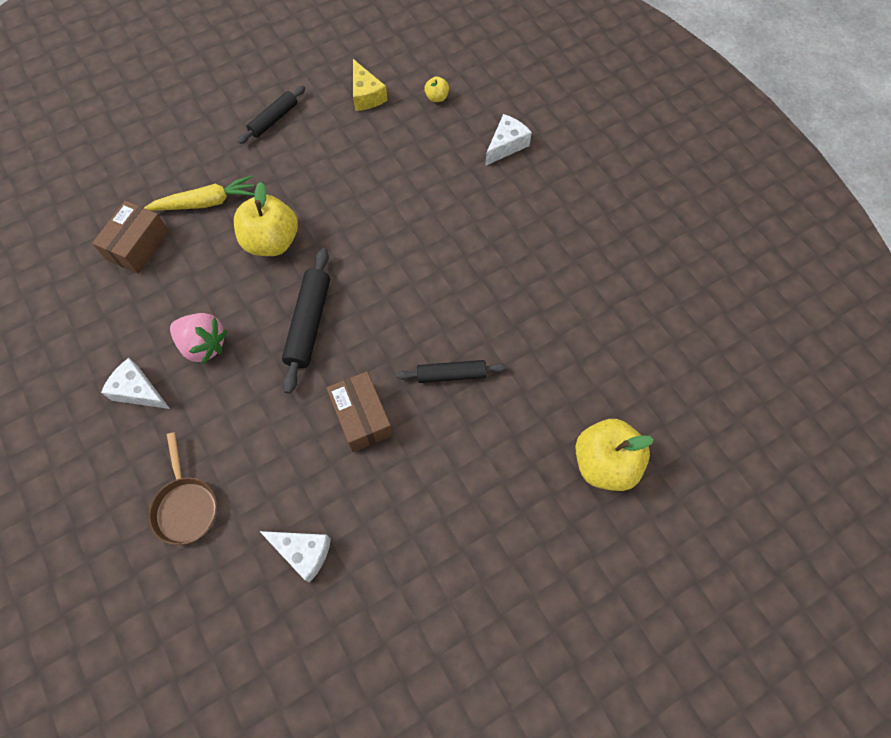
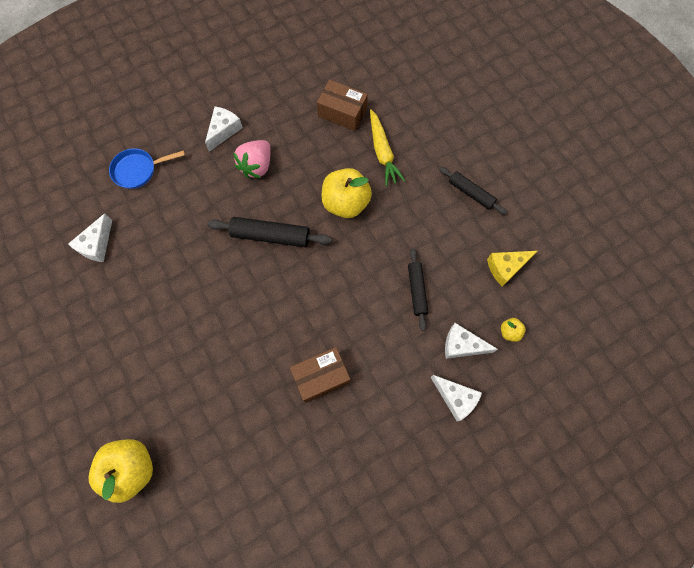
camera: 90 degrees right, 5 degrees up
(186, 506) = (138, 170): brown pan -> blue pan
(362, 417) = (190, 278): brown box -> brown box (321, 377)
(451, 137) = (462, 345): none -> white cheese
(451, 375) = (219, 345): black rolling pin -> black rolling pin (416, 290)

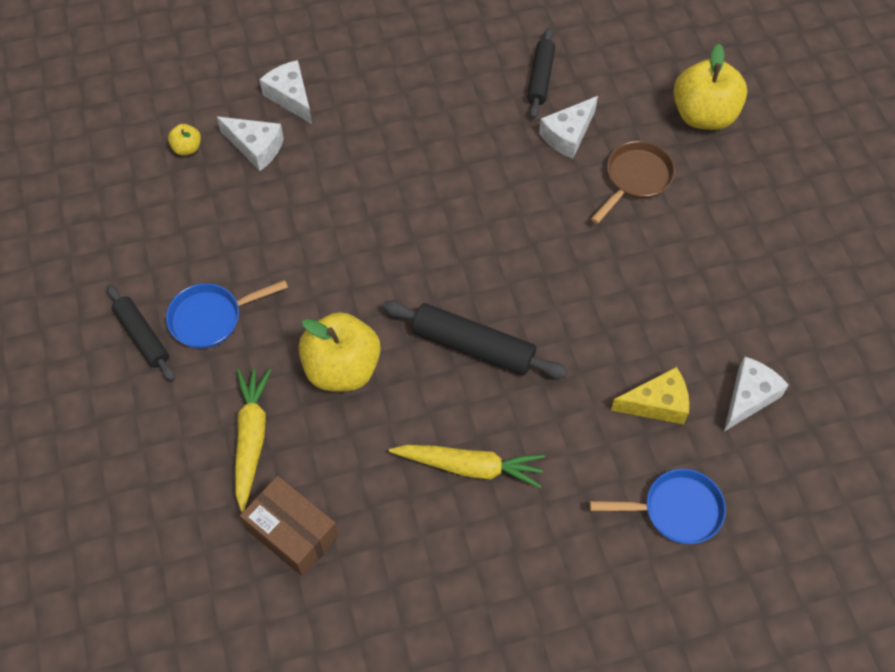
camera: 165 degrees left, 10 degrees down
(181, 390) = (635, 179): none -> brown pan
(224, 131) = (514, 550): white cheese -> white cheese (568, 135)
(256, 166) = (470, 467): pink strawberry -> yellow carrot
(321, 377) = (450, 154): brown box -> none
(416, 290) = (286, 223): black rolling pin -> black rolling pin (540, 78)
(435, 214) = (211, 318): none -> blue pan
(506, 267) = (148, 223): yellow cheese -> yellow cheese (657, 404)

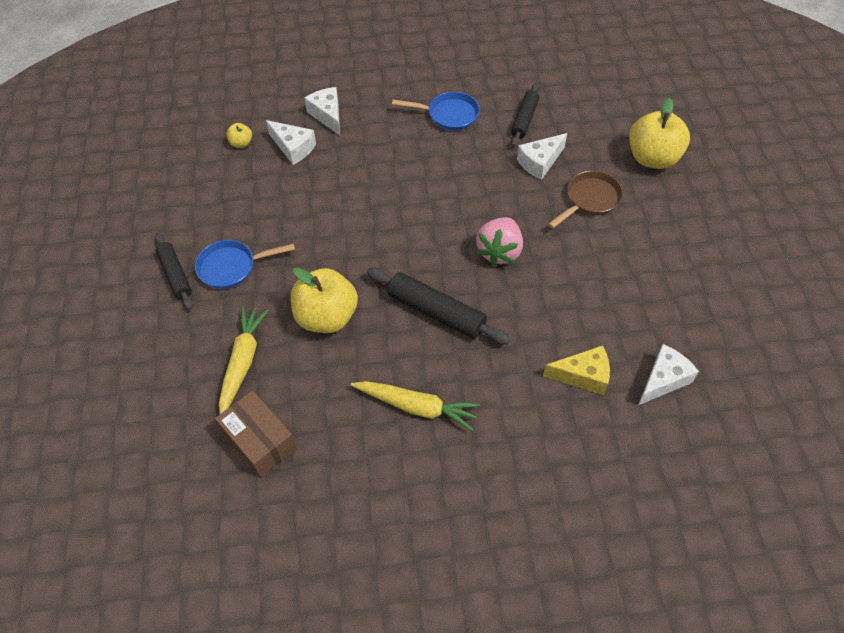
camera: 10 degrees right, 5 degrees down
(536, 259) = (499, 251): none -> pink strawberry
(676, 510) = (587, 465): blue pan -> blue pan (449, 115)

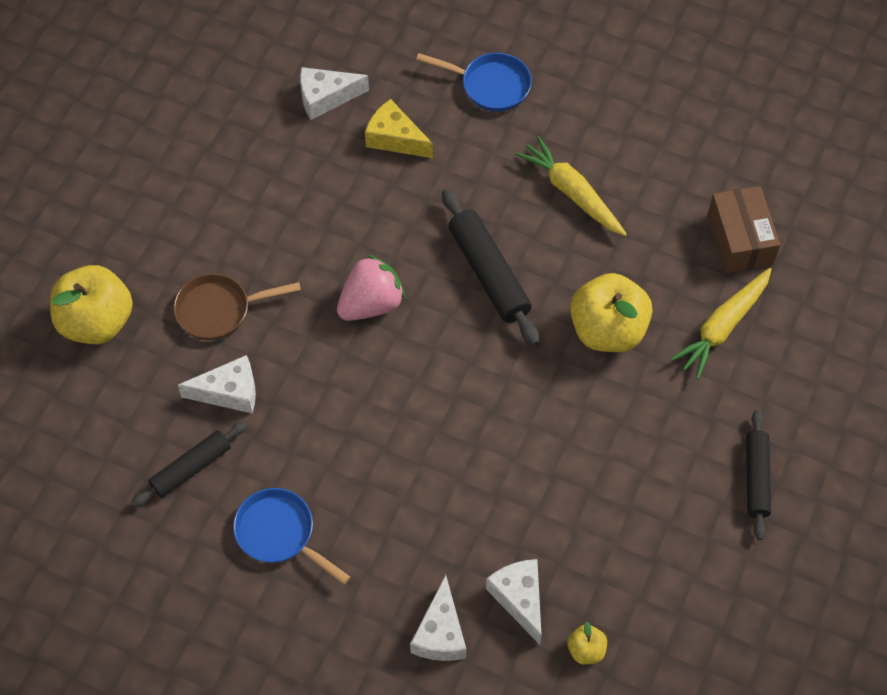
camera: 150 degrees left, 5 degrees up
(232, 267) = (684, 451): blue pan -> blue pan (490, 85)

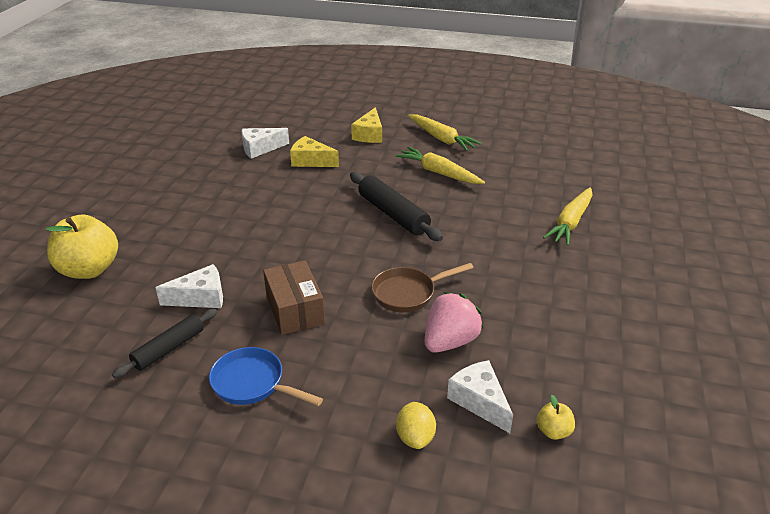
camera: 10 degrees left, 25 degrees down
(219, 310) = (190, 253): brown pan -> brown pan (408, 293)
(371, 304) = (309, 238): pink strawberry -> pink strawberry (450, 341)
(440, 633) = (415, 437): white cheese -> yellow lemon
(490, 85) = (369, 135): blue pan -> yellow cheese
(595, 111) = (441, 139): none -> yellow carrot
(607, 330) = (489, 233): yellow apple -> none
(740, 239) = (561, 182): brown box -> brown box (295, 309)
(756, 478) = (639, 298): black rolling pin -> none

